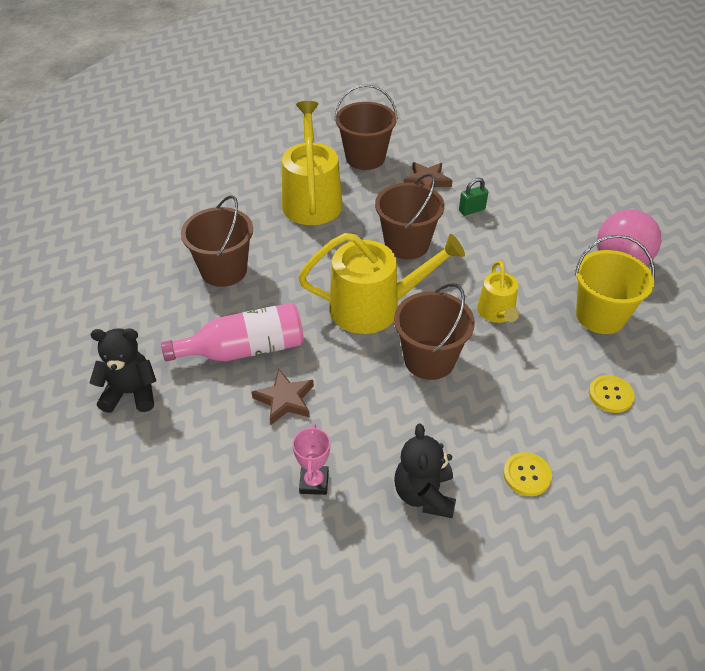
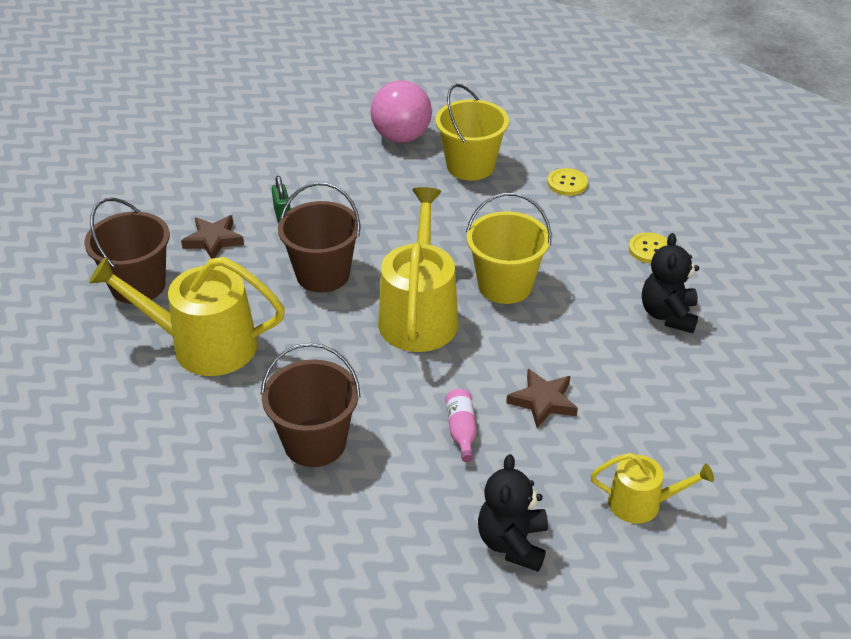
camera: 80 degrees left, 5 degrees down
(245, 349) = (461, 430): pink bottle -> pink bottle, size x0.50
(314, 482) = (651, 388): pink trophy -> none
(424, 494) = (668, 315): black teddy bear -> black teddy bear turned 90 degrees clockwise
(429, 359) = (505, 285): brown bucket -> yellow bucket
(497, 312) = (450, 228): yellow watering can -> yellow watering can (641, 503)

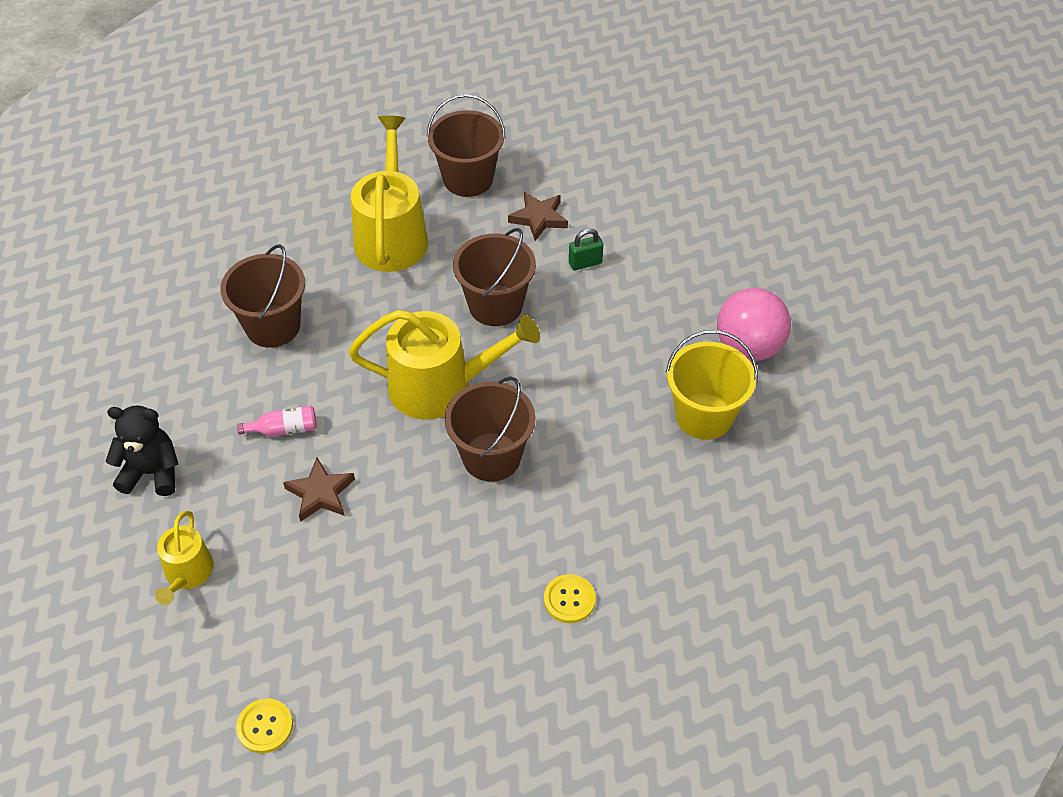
camera: 85 degrees right, 10 degrees up
(505, 285) = (491, 457): yellow bucket -> brown bucket
(567, 183) = (688, 515): yellow button -> yellow button (265, 726)
(668, 315) = (453, 612): black teddy bear -> none

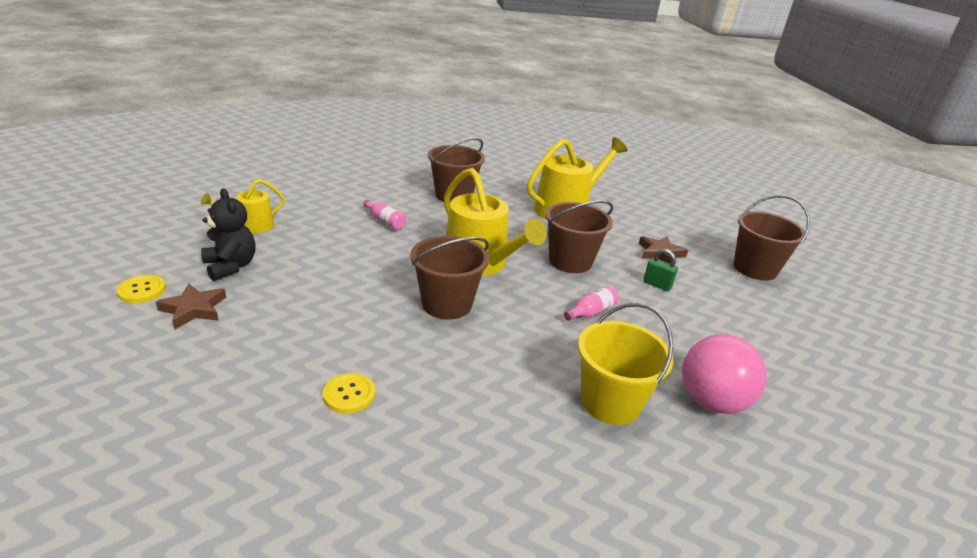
camera: 50 degrees right, 20 degrees down
(152, 472) = (315, 194): black teddy bear -> black teddy bear (231, 266)
(320, 493) = (349, 248): brown star -> brown star (194, 309)
(468, 179) = (645, 219): brown bucket -> brown bucket (755, 269)
(587, 347) = (591, 312): none -> pink bottle

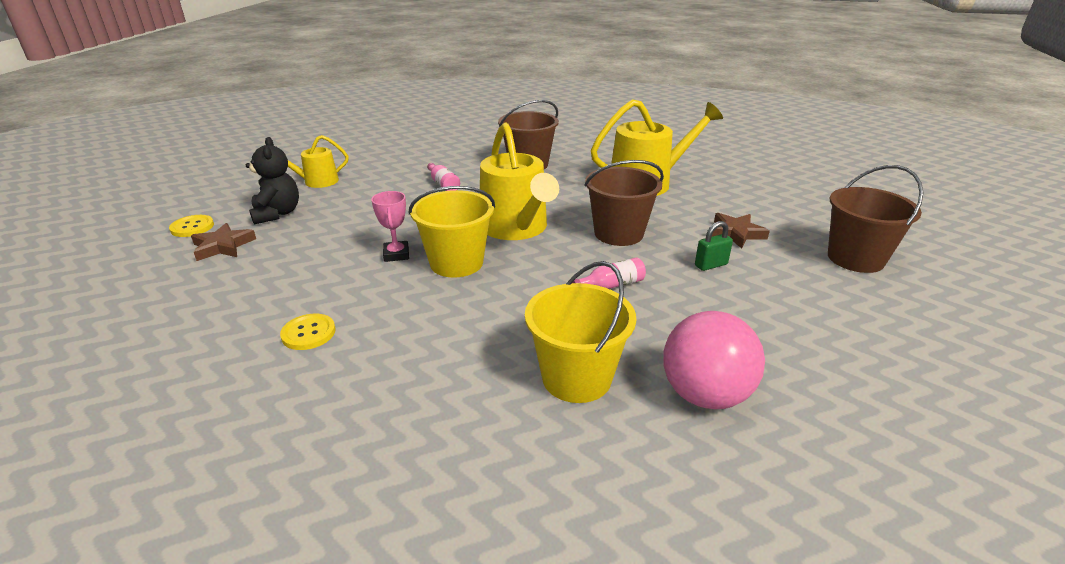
camera: 20 degrees right, 0 degrees up
(384, 301) = (396, 254): none -> pink trophy
(447, 304) = (456, 263): brown bucket -> yellow bucket
(657, 285) = (711, 265): green padlock -> green padlock turned 75 degrees counterclockwise

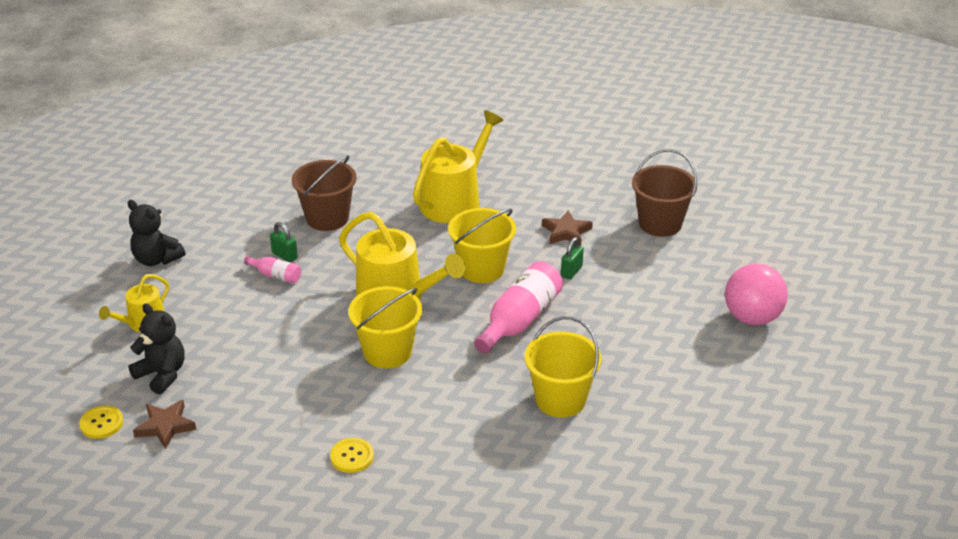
camera: 35 degrees left, 5 degrees up
(381, 153) = (157, 259): none -> black teddy bear
(396, 254) = (330, 366): pink trophy -> none
(466, 176) = (285, 256): none -> green padlock
(612, 285) = (520, 320): pink bottle -> pink bottle, size x2.01
(618, 233) = (482, 269): brown bucket -> yellow bucket
(705, 395) = (640, 374): pink ball -> pink ball (752, 317)

